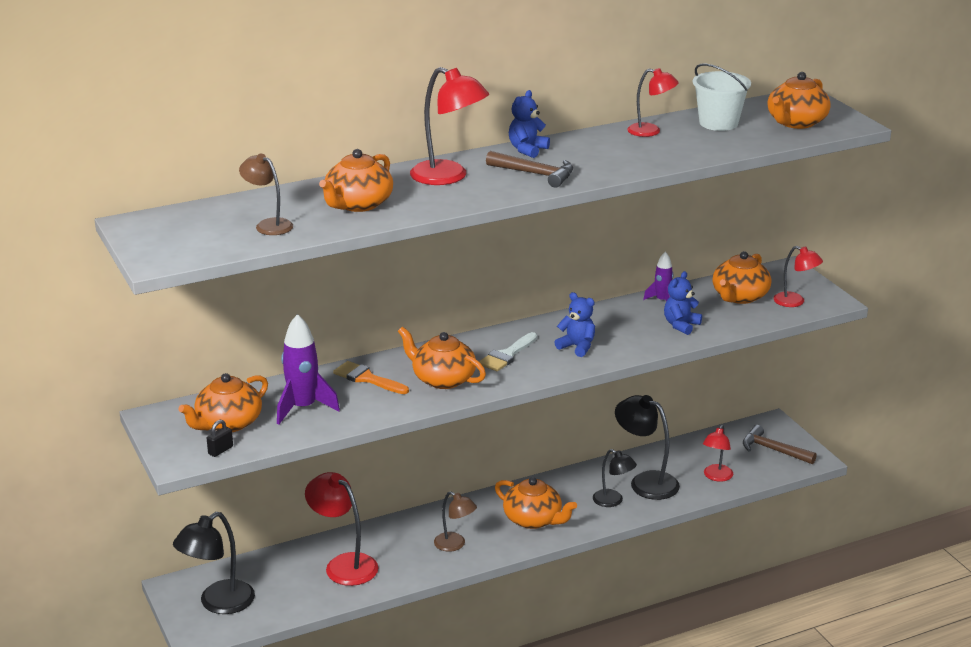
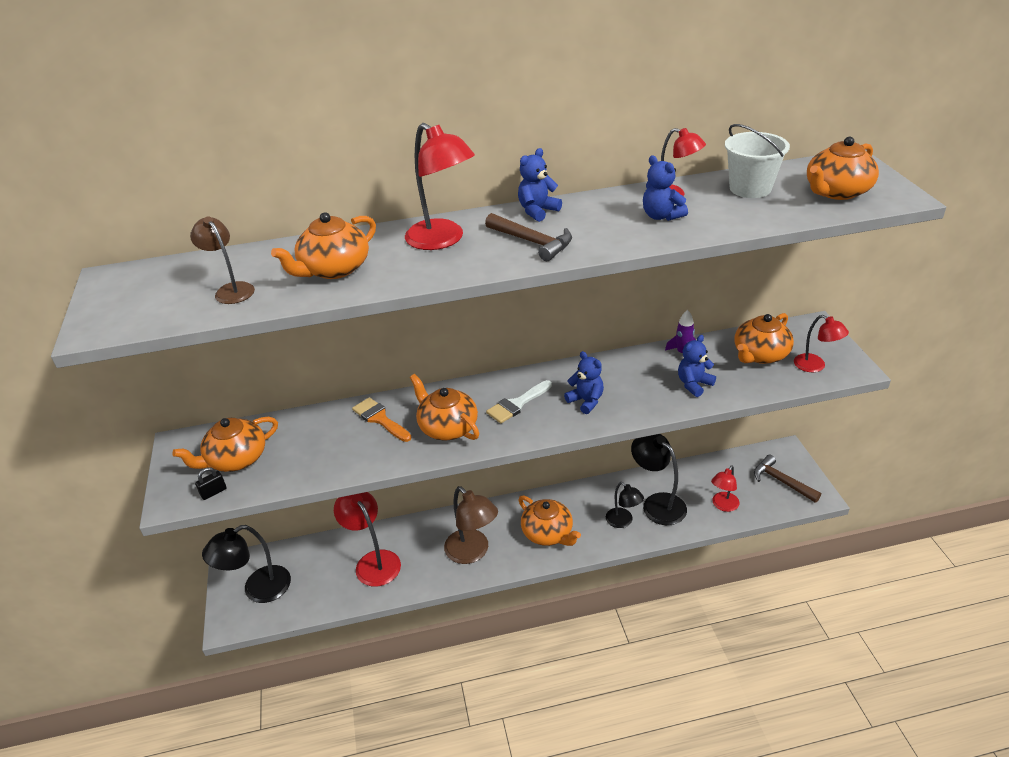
camera: 15 degrees right, 10 degrees up
(303, 408) = (309, 448): purple rocket -> none
(455, 545) = (472, 552): brown lamp -> brown lamp, size x1.63
(645, 148) = (661, 216): none -> blue teddy bear

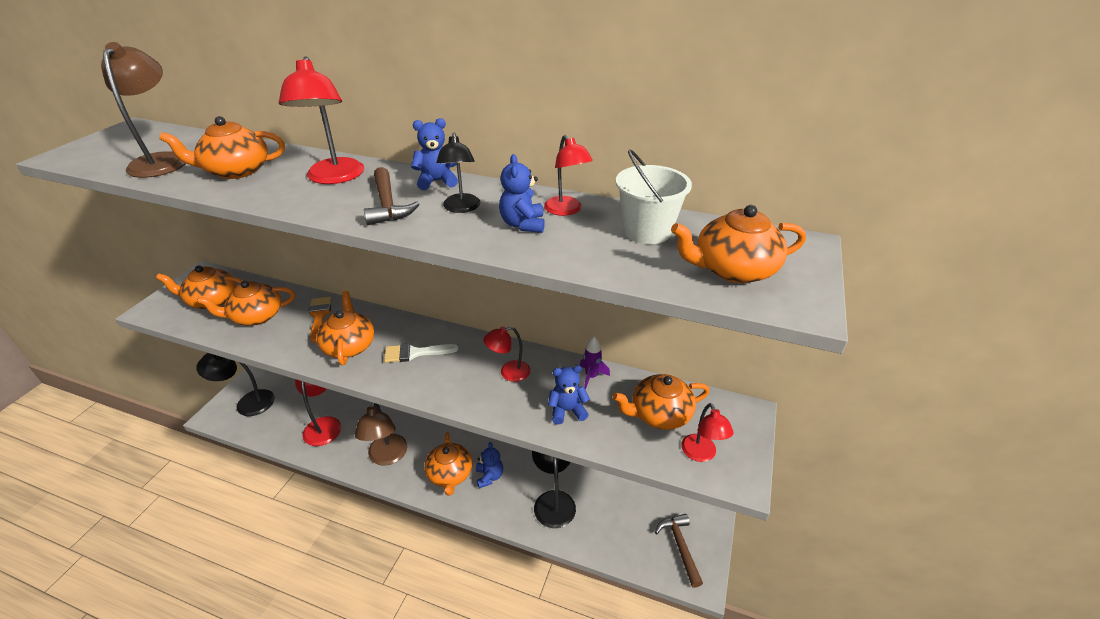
camera: 30 degrees right, 0 degrees up
(213, 492) = (174, 316): black padlock -> none
(231, 290) = (162, 160): brown lamp -> brown lamp, size x1.63
(311, 449) = (256, 316): none -> orange teapot
(586, 401) = (465, 378): blue teddy bear -> blue teddy bear (489, 476)
(623, 521) = (512, 499): black lamp -> black lamp (461, 208)
(723, 505) = (605, 536): red lamp -> red lamp (509, 373)

